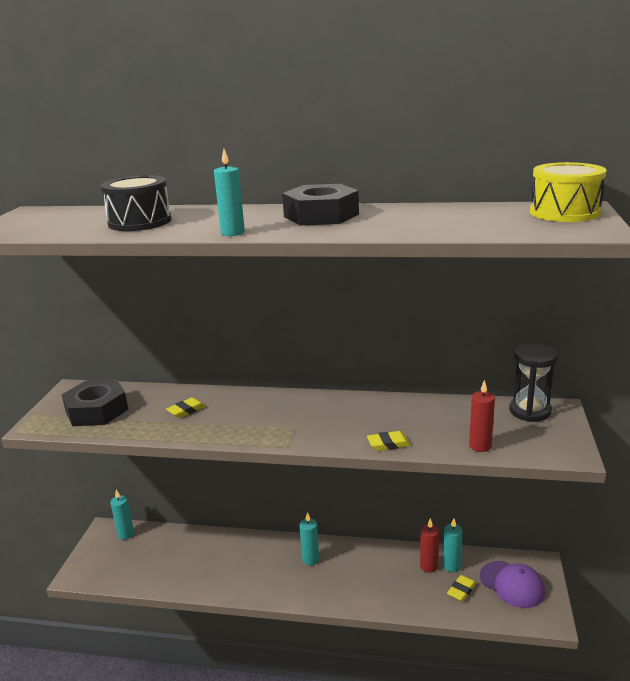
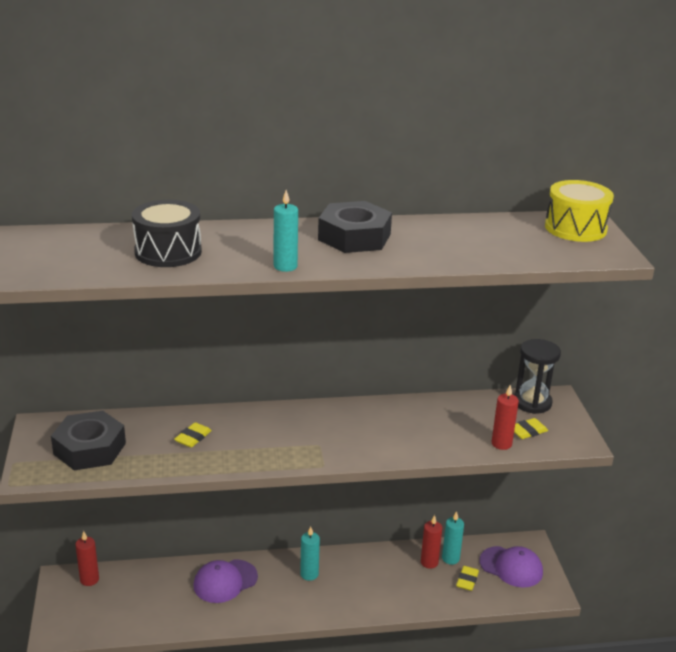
camera: 20 degrees left, 5 degrees up
(126, 534) = (89, 579): turquoise candle -> red candle
(234, 554) = (225, 581): none -> purple cap
(388, 444) = (418, 451): yellow eraser -> yellow eraser (527, 431)

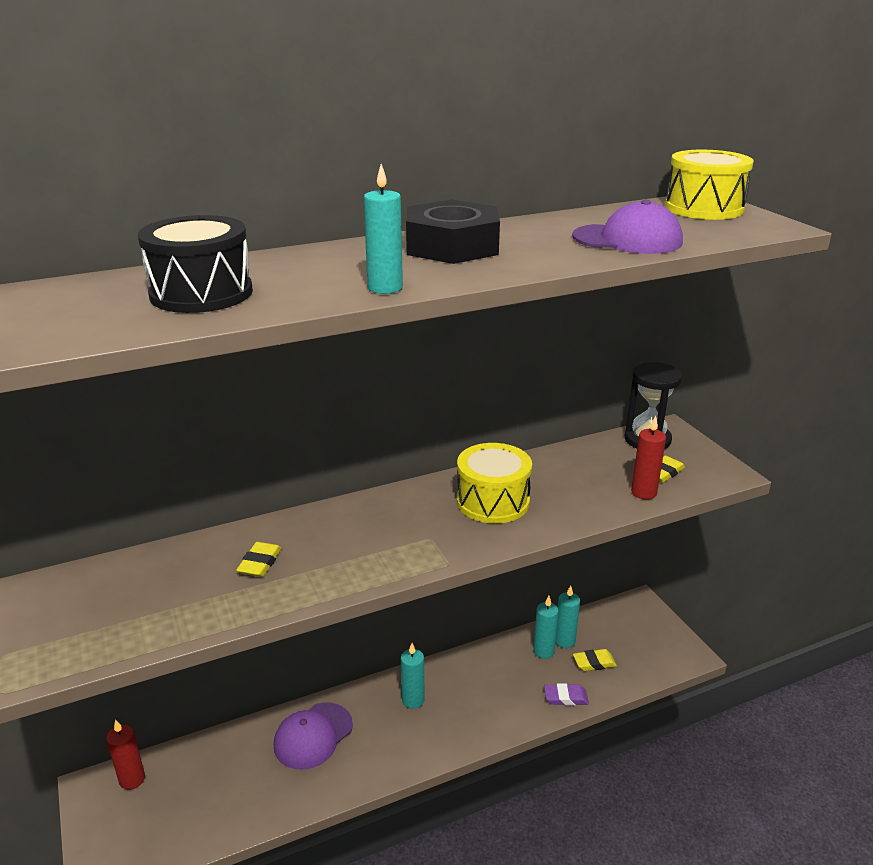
camera: 15 degrees left, 0 degrees up
(89, 448) = (115, 609): black nut -> none
(379, 427) = (492, 501): none -> yellow drum
(429, 562) = (543, 651): red candle -> turquoise candle
(431, 600) = (565, 697): none -> purple eraser
(467, 580) = (594, 663): yellow eraser -> yellow eraser turned 75 degrees clockwise
(511, 567) = (633, 635): purple cap -> purple cap (627, 239)

